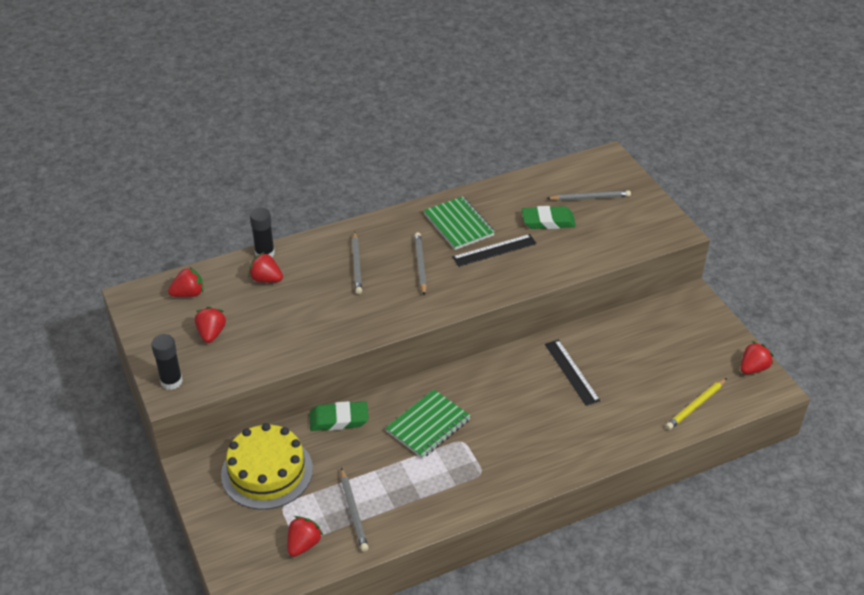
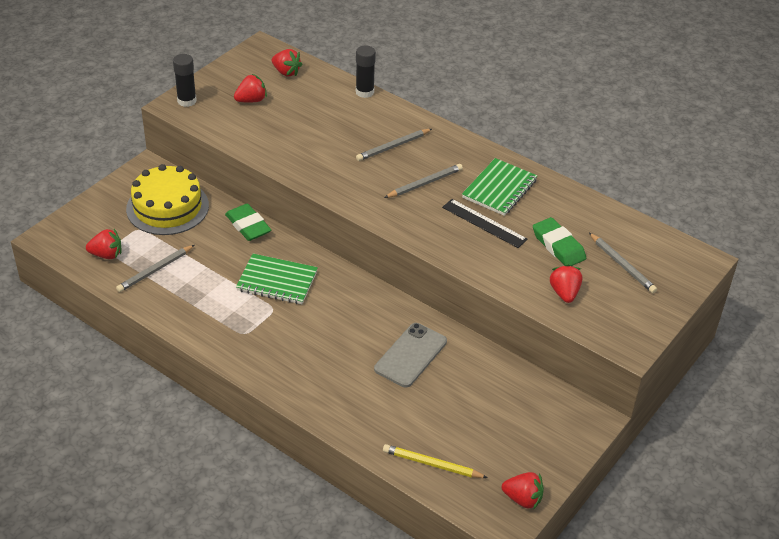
camera: 60 degrees right, 0 degrees up
(266, 279) = (334, 104): red strawberry -> red strawberry (564, 293)
(571, 372) = (410, 355): black ruler -> grey phone

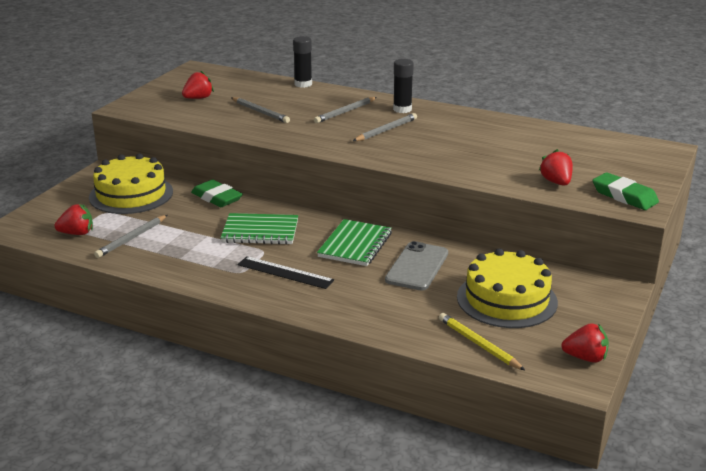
camera: 10 degrees left, 15 degrees down
(187, 101) = (135, 104): black glue stick -> black glue stick (402, 109)
(286, 72) = (225, 80): red strawberry -> none
(432, 464) = (478, 344): yellow pencil -> yellow pencil turned 45 degrees clockwise
(479, 413) = (506, 299): none -> yellow cake
(484, 223) = (455, 148): black ruler -> black ruler (285, 272)
(499, 189) = (457, 127): green notebook -> green notebook (355, 245)
(558, 246) = (532, 154): green eraser -> green eraser (624, 196)
(622, 265) = (598, 159): grey pencil -> grey pencil (260, 112)

